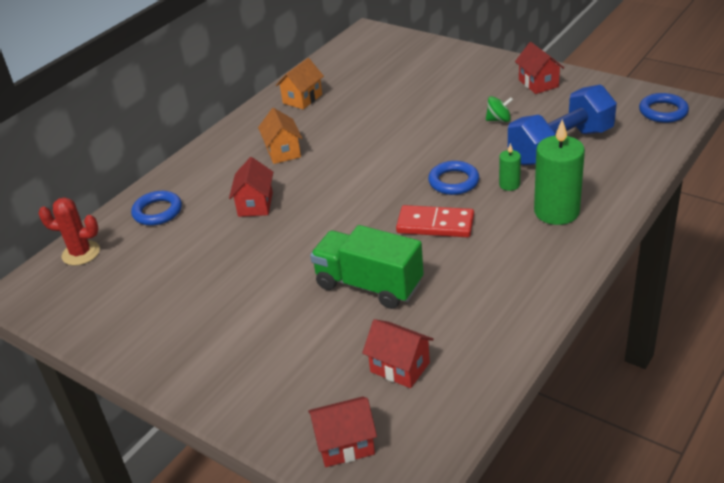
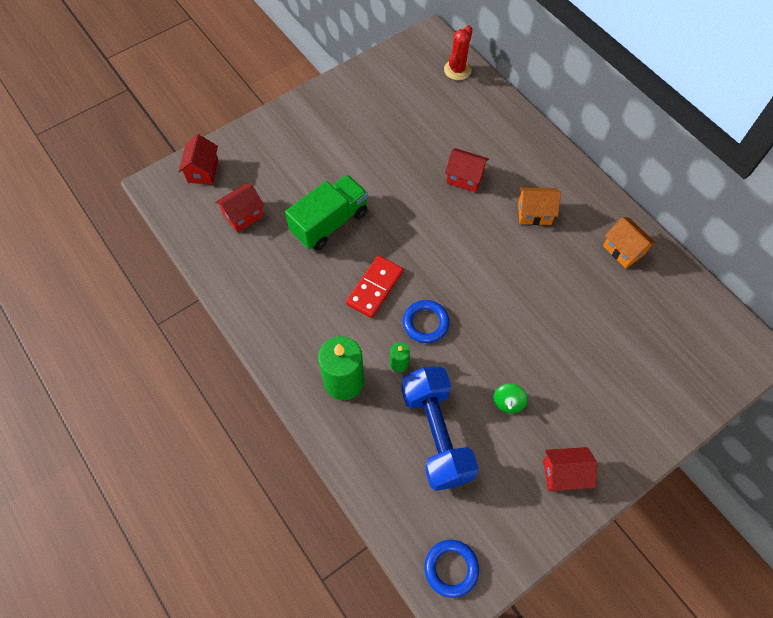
camera: 105 degrees right, 25 degrees up
(157, 211) = (487, 117): blue ring -> none

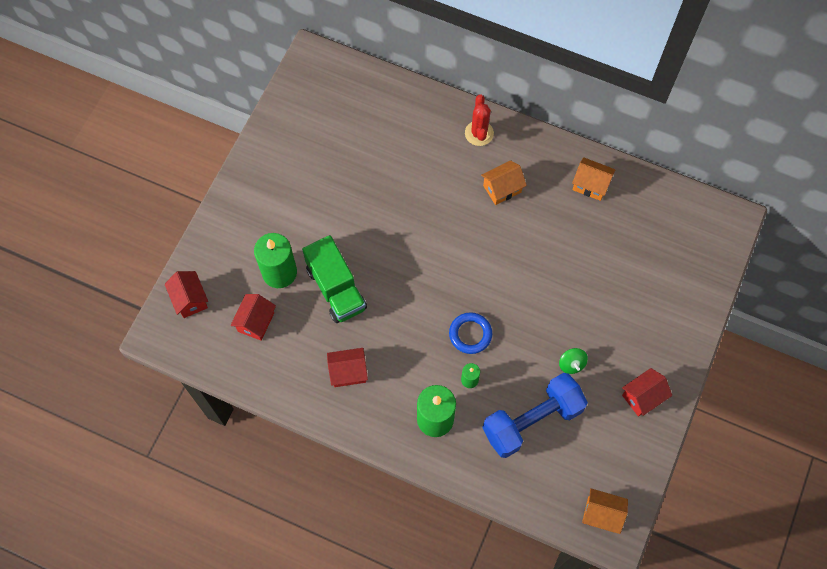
camera: 30 degrees left, 5 degrees up
(290, 186) = (279, 272): none -> green candle
(330, 223) = (336, 288): green truck -> green truck turned 135 degrees clockwise
(375, 288) = (411, 326): red domino -> none
(436, 434) = (532, 420): blue dumbbell -> blue dumbbell turned 75 degrees counterclockwise
(451, 568) = (601, 514): blue ring -> orange house
(457, 70) = (357, 80): red cactus -> red cactus (479, 133)
(464, 178) = (426, 186): red house -> red house (348, 372)

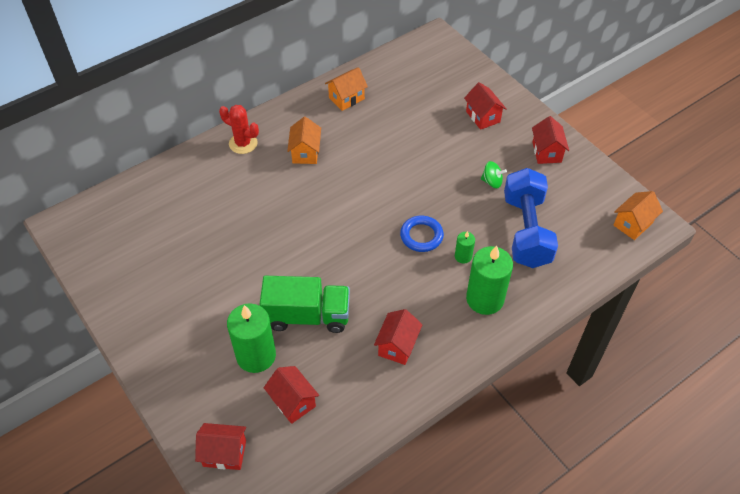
camera: 60 degrees left, 15 degrees down
(650, 317) = (483, 117): none -> red house

